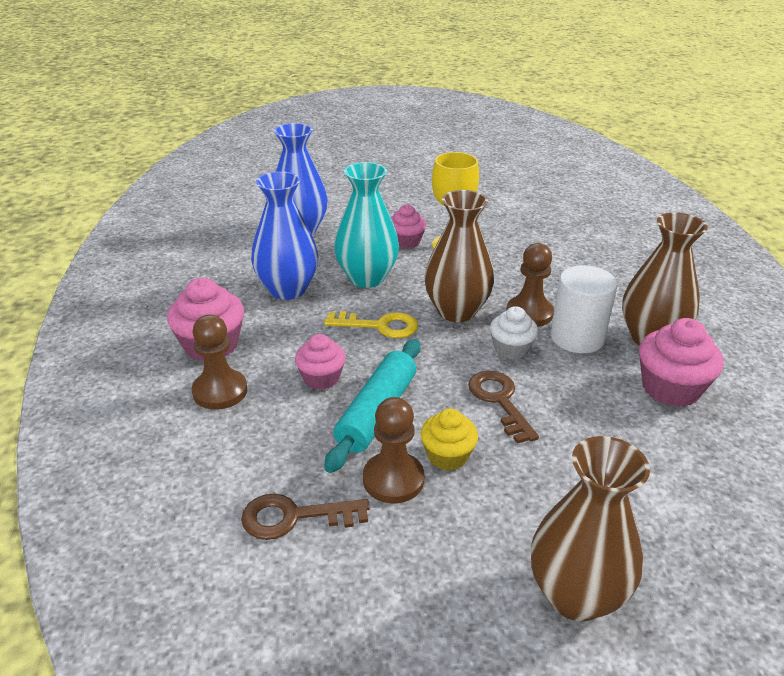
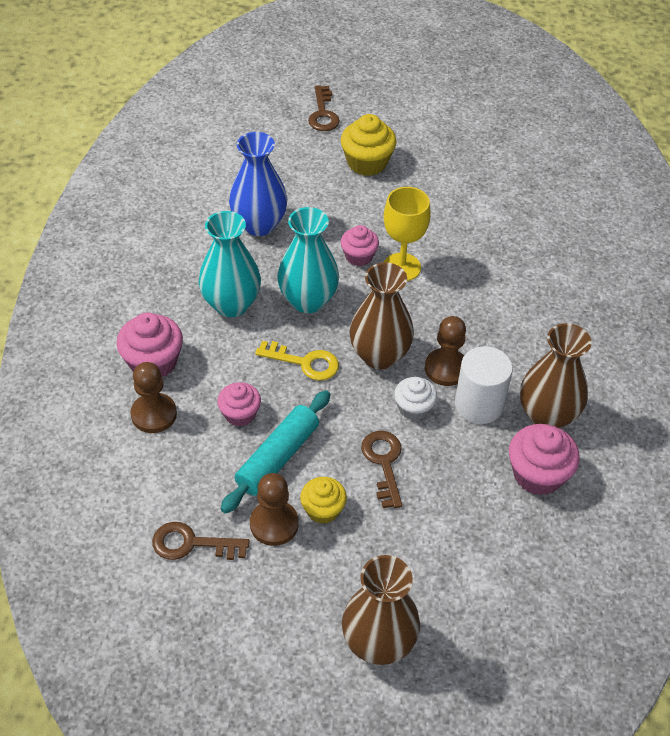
camera: 10 degrees right, 15 degrees up
(287, 289) = (231, 304): blue vase -> turquoise vase
(339, 157) = (323, 114): none -> brown key
(390, 182) = (367, 163): none -> yellow cupcake

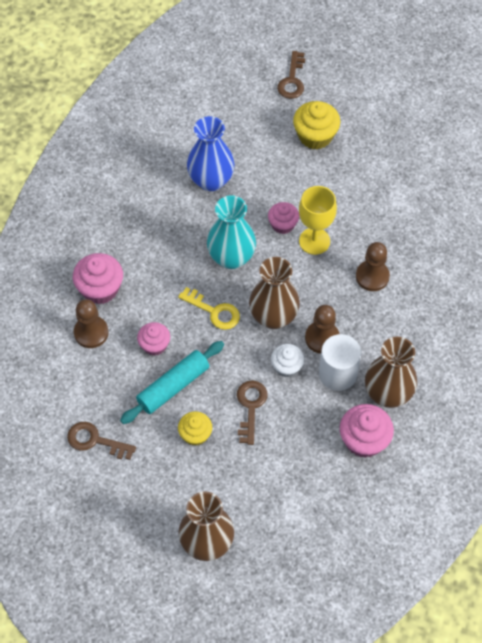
camera: 15 degrees right, 10 degrees up
(231, 304) = (171, 250): turquoise vase -> none
(274, 524) = (157, 438): brown pawn -> brown pawn (372, 276)

